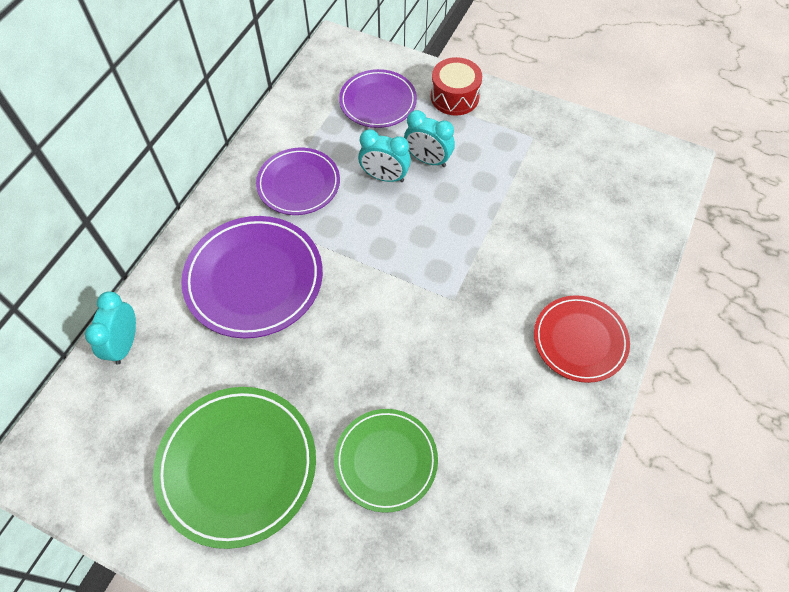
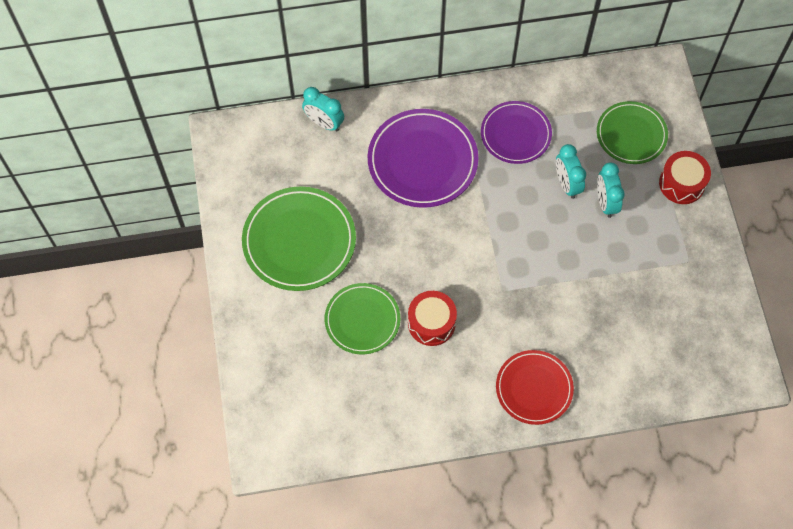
camera: 55 degrees right, 5 degrees up
(125, 344) = (324, 123): turquoise clock -> turquoise clock turned 120 degrees counterclockwise
(378, 102) = (631, 135): purple plate -> green plate
(441, 390) = (431, 323): none -> red drum

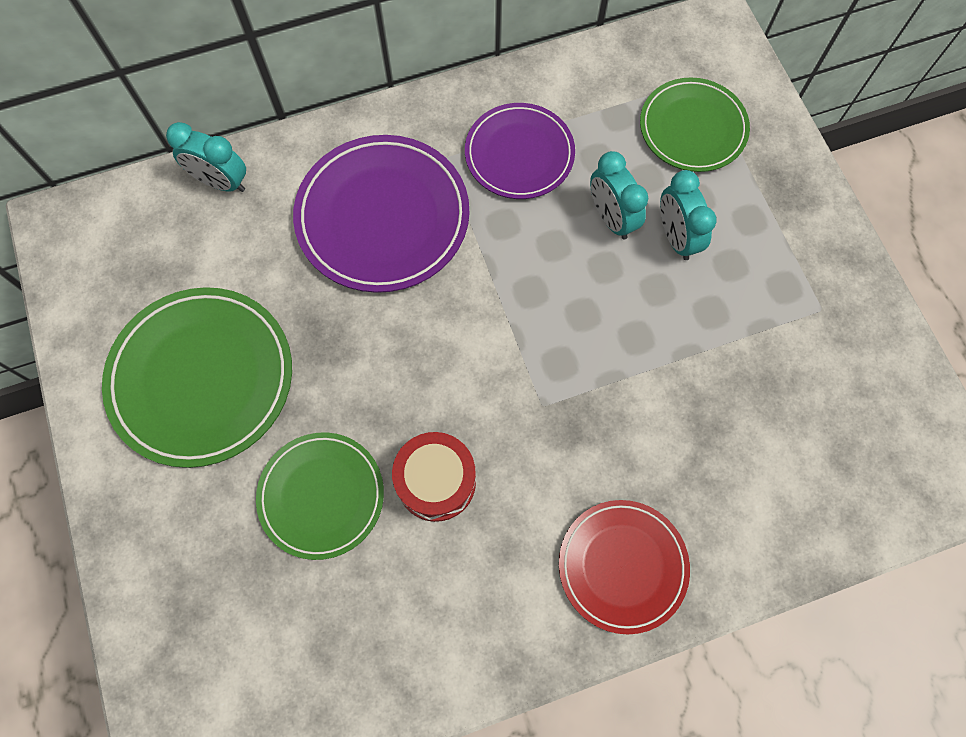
camera: 10 degrees left, 5 degrees up
(681, 183) = (783, 190): red drum -> none

